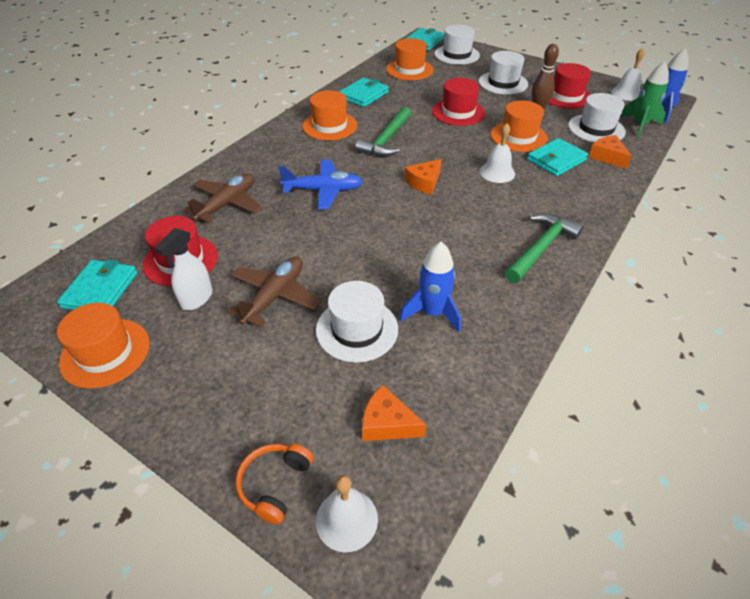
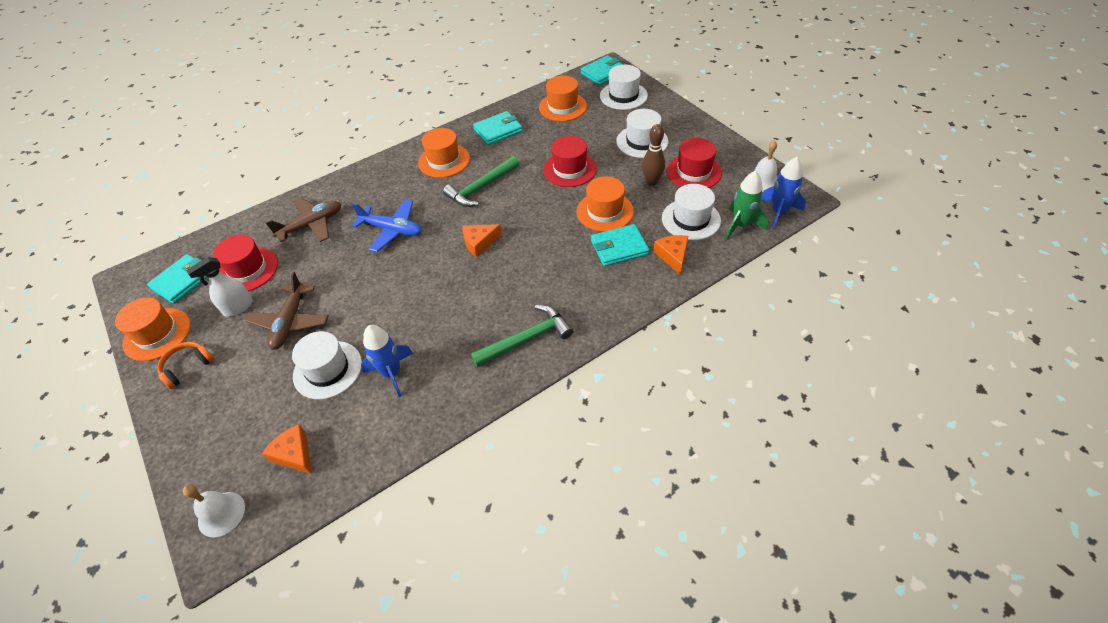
camera: 25 degrees right, 5 degrees up
(274, 296) = (290, 322): brown plane -> brown plane turned 135 degrees clockwise
(274, 484) = (196, 471): orange headphones -> orange headphones (187, 367)
(497, 172) = (552, 248): white bell -> none

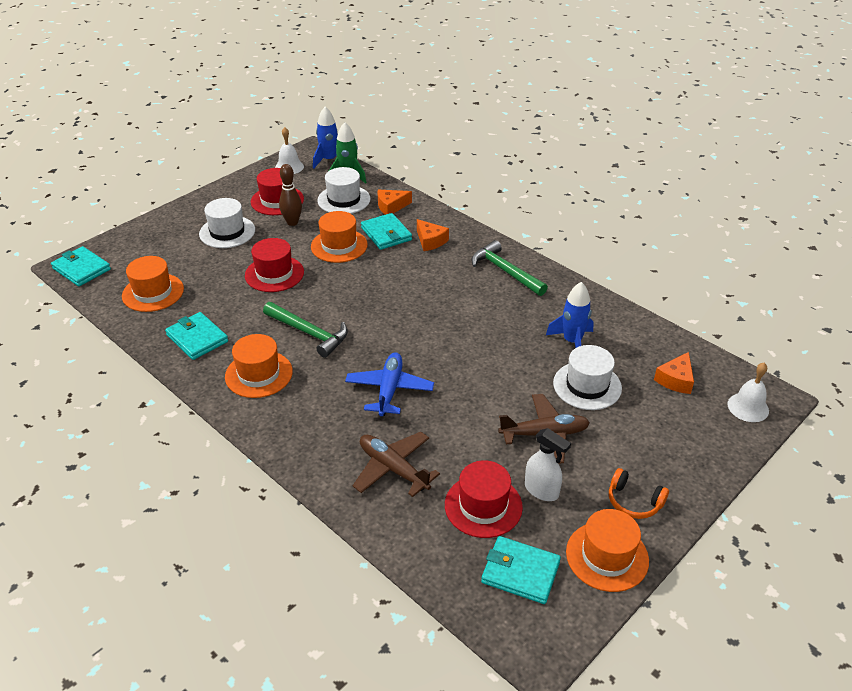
camera: 105 degrees left, 10 degrees down
(479, 243) = (397, 318): orange cheese -> orange cheese (430, 241)
(623, 96) = (137, 250): white hat -> none

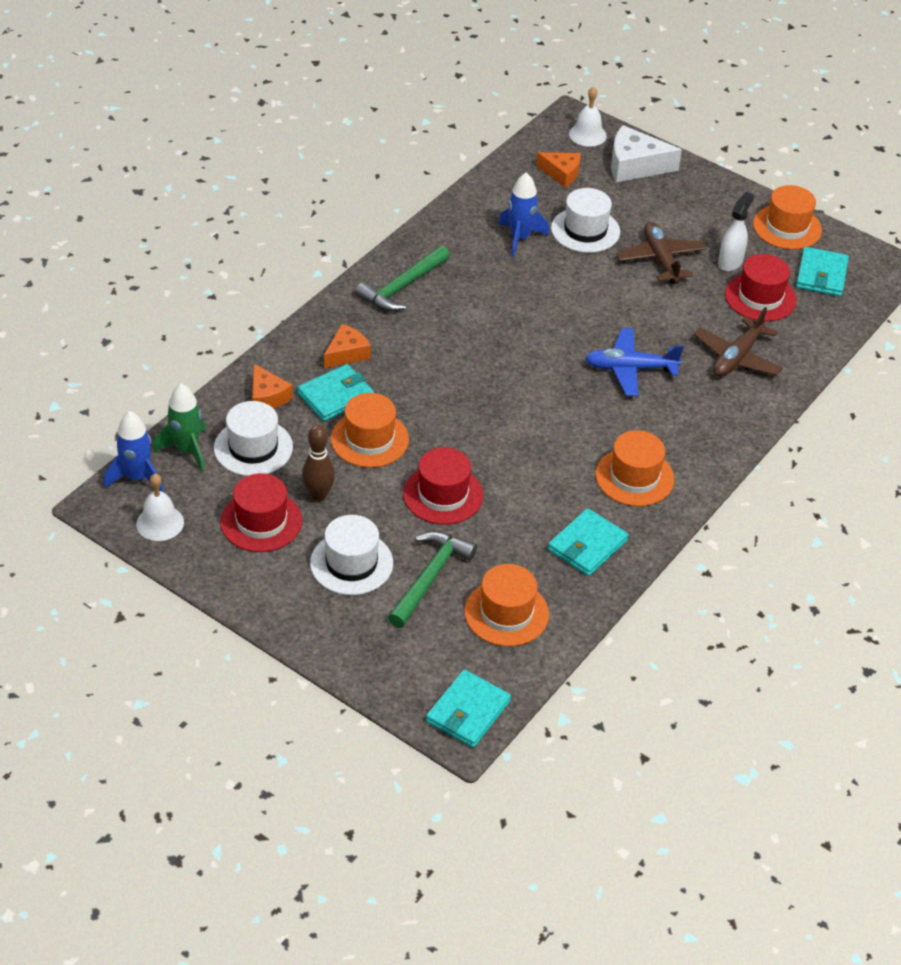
camera: 100 degrees left, 5 degrees up
(309, 333) = (553, 444): green hammer -> green hammer (430, 577)
(634, 501) = (724, 209): orange headphones -> none
(700, 437) = (635, 166): none -> white cheese

